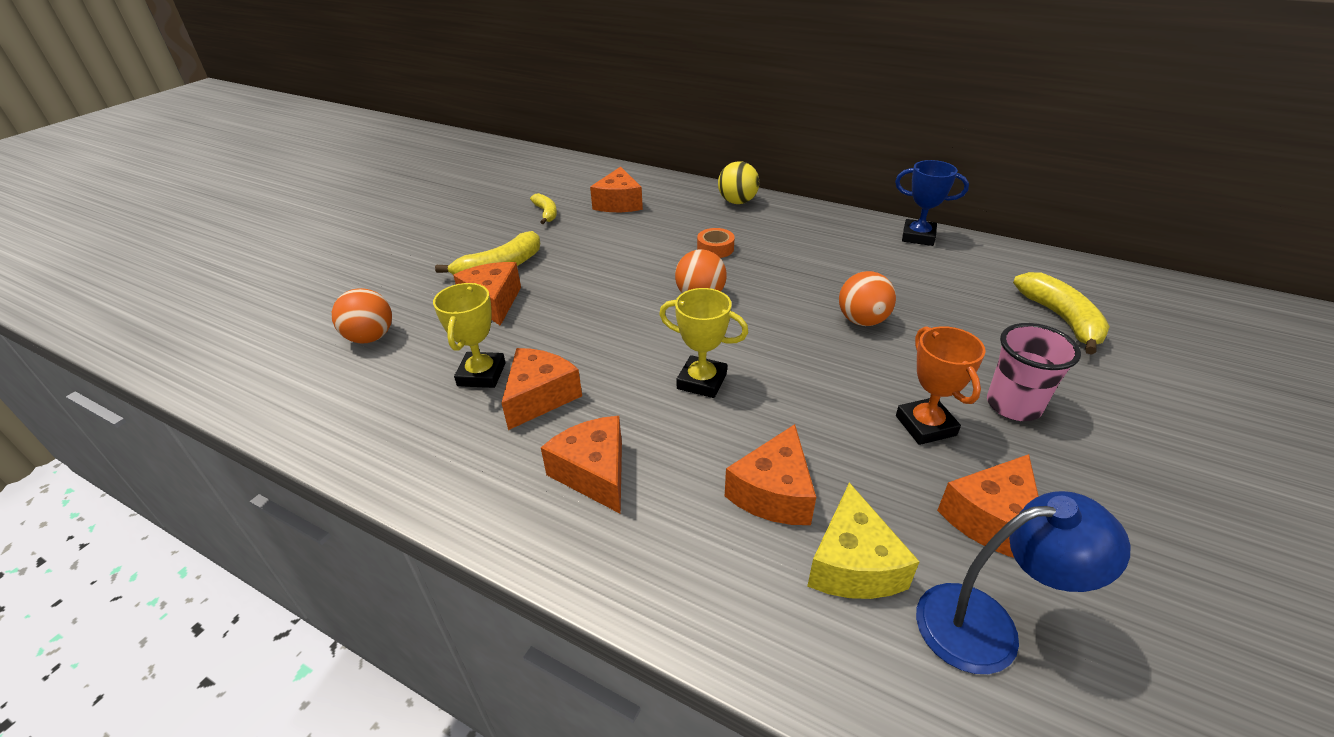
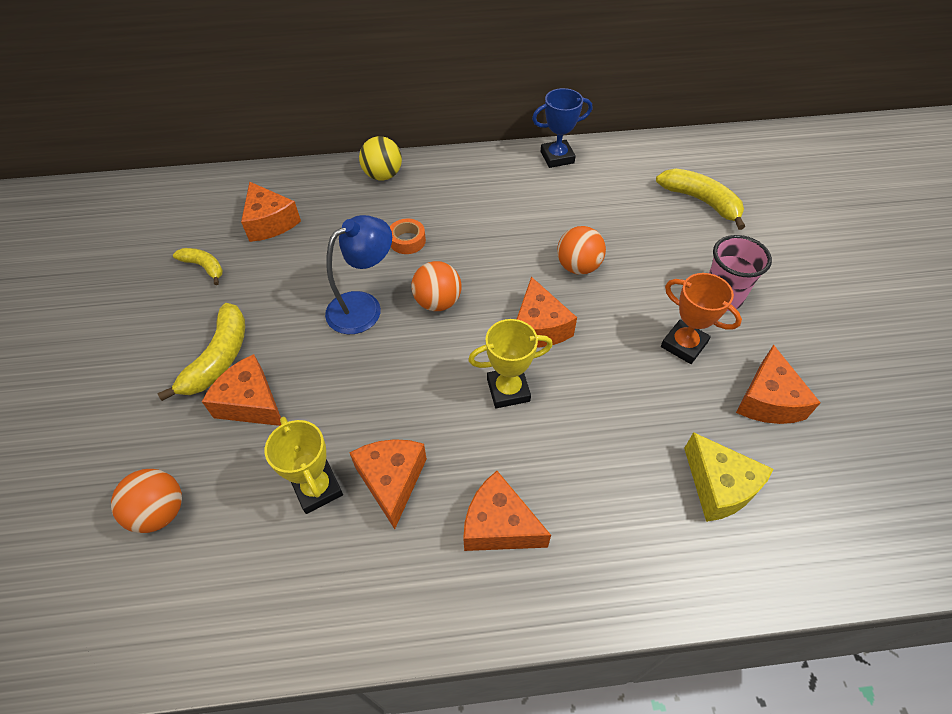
camera: 35 degrees left, 15 degrees up
(774, 493) = (633, 461): orange cheese -> orange cheese (539, 327)
(987, 625) = (813, 481): blue lamp -> blue lamp (364, 306)

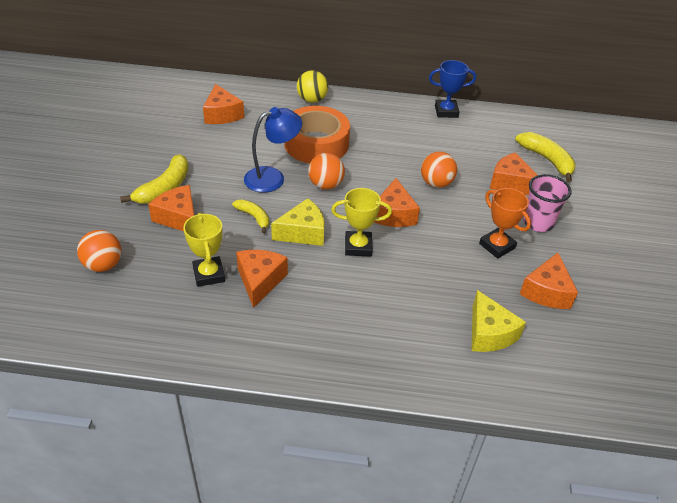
camera: 10 degrees right, 10 degrees down
(204, 267) = (169, 133): yellow banana -> yellow banana (254, 217)
(407, 241) = (316, 144): orange tape -> orange tape, size x2.39
(429, 385) = (303, 232): none -> yellow cheese
(499, 525) = (324, 321): orange cheese -> orange cheese (510, 183)

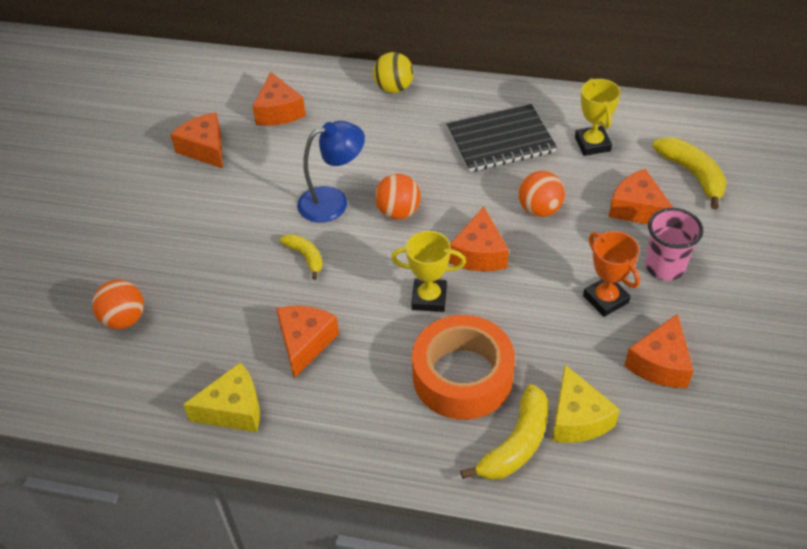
camera: 10 degrees right, 5 degrees up
(164, 188) = (201, 216): yellow banana -> yellow banana (516, 444)
(179, 218) = (215, 257): orange cheese -> orange cheese (205, 149)
(209, 274) = (245, 333): yellow trophy -> yellow trophy (592, 144)
(303, 232) = (363, 278): yellow cheese -> yellow cheese (233, 409)
(316, 144) = (393, 153): orange tape -> orange tape (462, 376)
(399, 136) = (500, 140): none -> black notebook
(446, 111) = (567, 103): blue trophy -> none

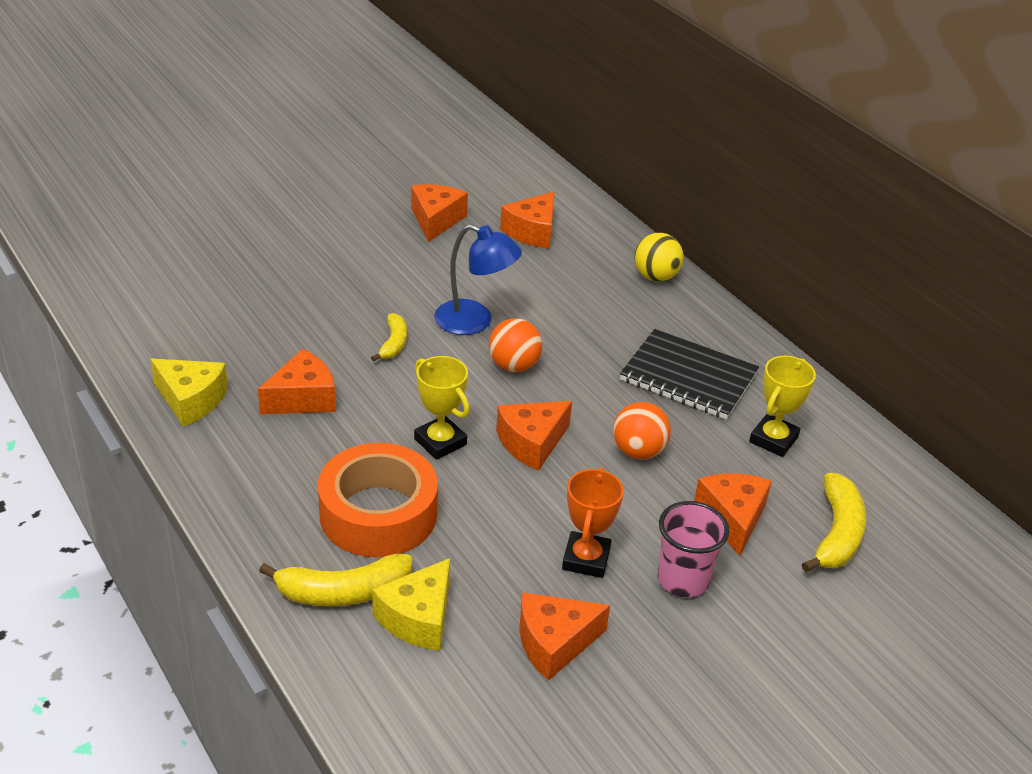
camera: 40 degrees right, 10 degrees down
(124, 319) = (212, 290): orange ball -> none

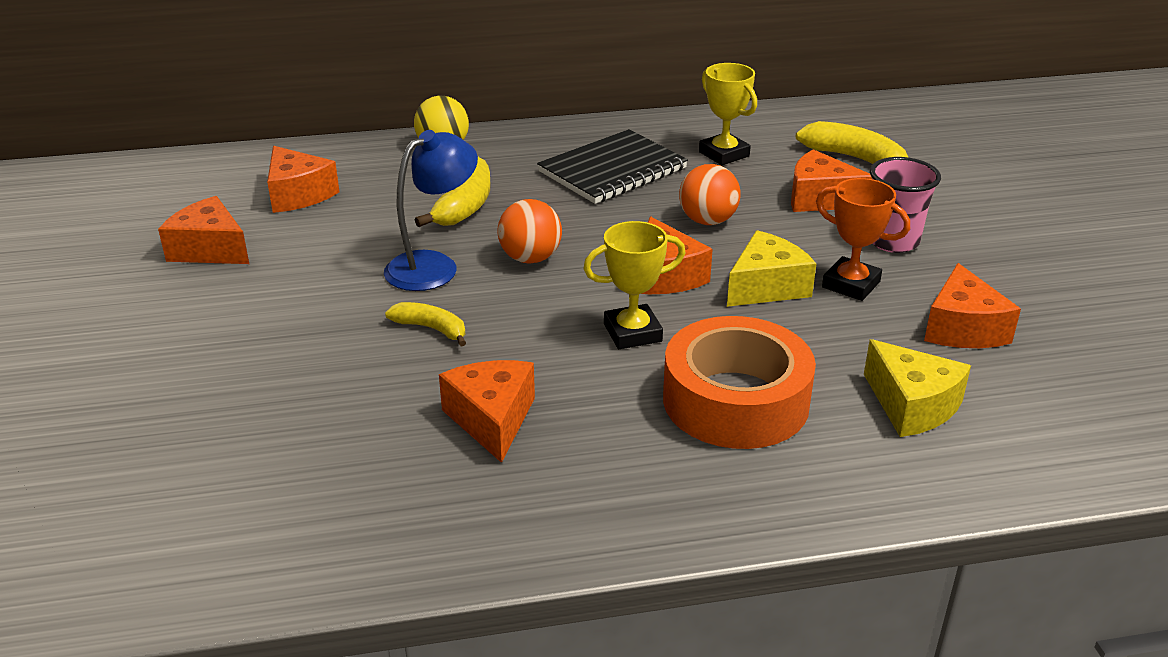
camera: 65 degrees left, 5 degrees down
(191, 400) = (431, 523): yellow cheese -> yellow cheese (766, 287)
(342, 592) = (858, 452): yellow banana -> yellow banana (465, 204)

